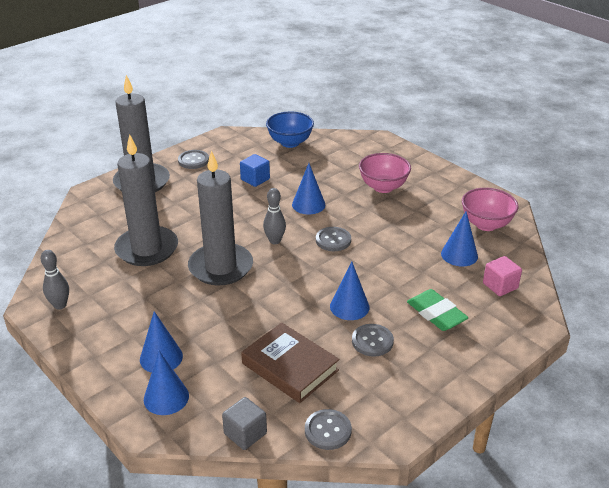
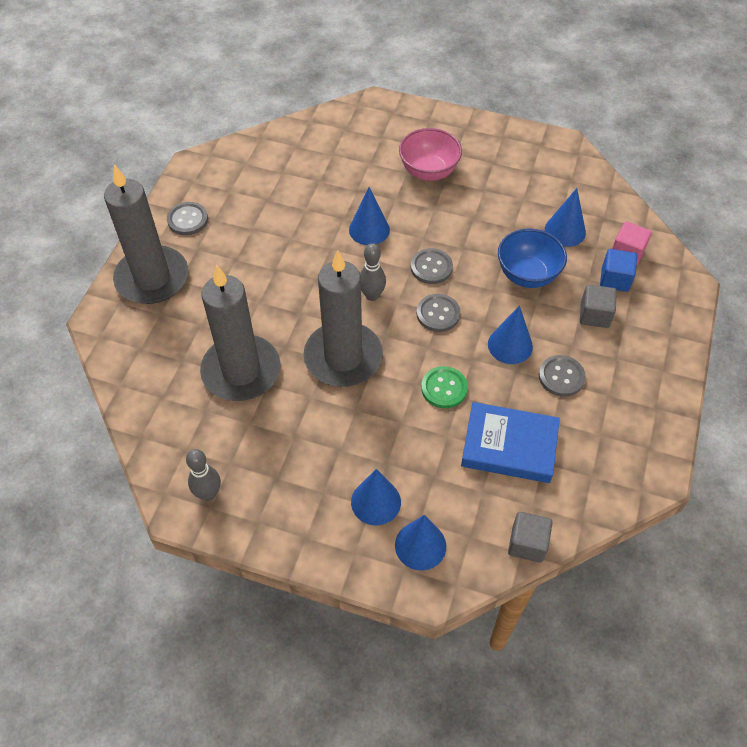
camera: 30 degrees left, 20 degrees up
(255, 179) = (283, 218): blue cube -> blue cube (615, 279)
(274, 312) = (444, 388): none -> green button
(290, 142) = (279, 147): blue bowl -> blue bowl (527, 275)
(290, 367) = (509, 446): brown book -> blue book
(328, 430) = (596, 499): grey button -> grey button (438, 314)
(436, 314) = (594, 315): green eraser -> grey cube
(486, 224) = (563, 180): pink bowl -> none

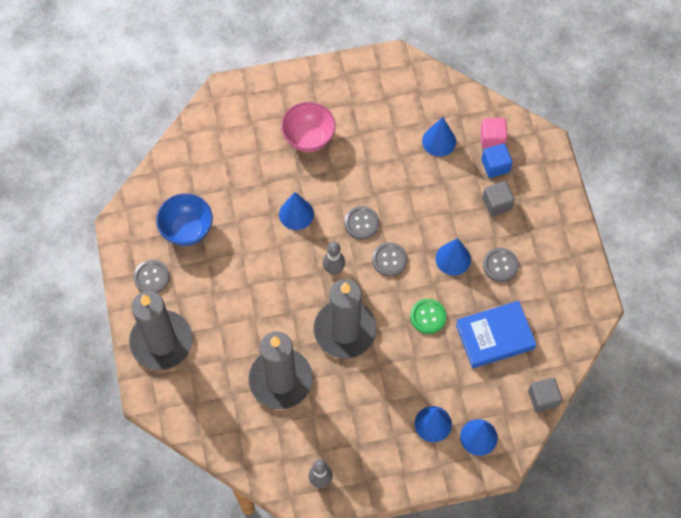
camera: 30 degrees left, 10 degrees up
(527, 275) = (433, 194): blue bowl -> blue bowl (187, 229)

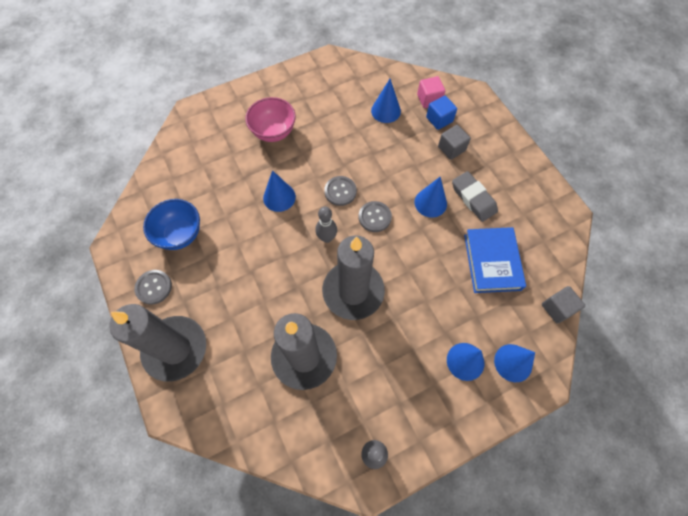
camera: 15 degrees left, 0 degrees up
(428, 317) = (426, 259): green button -> none
(495, 336) = (492, 262): blue book -> blue book turned 60 degrees counterclockwise
(500, 265) = (473, 198): grey button -> grey eraser

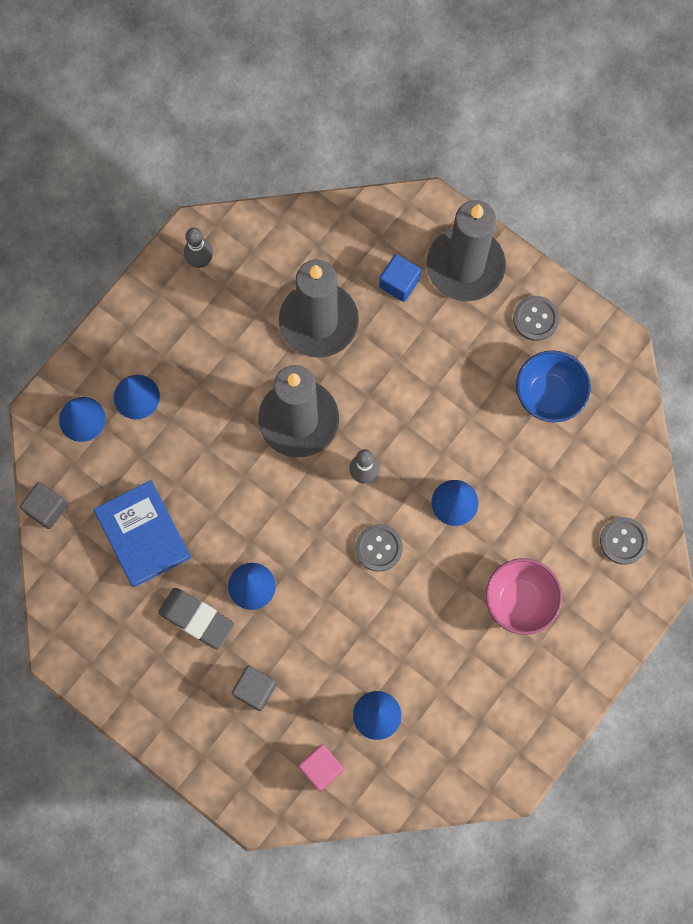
camera: 155 degrees right, 10 degrees up
(374, 217) = (316, 530): grey button -> grey button (623, 541)
(439, 119) = (291, 735): blue cube -> blue cube (399, 283)

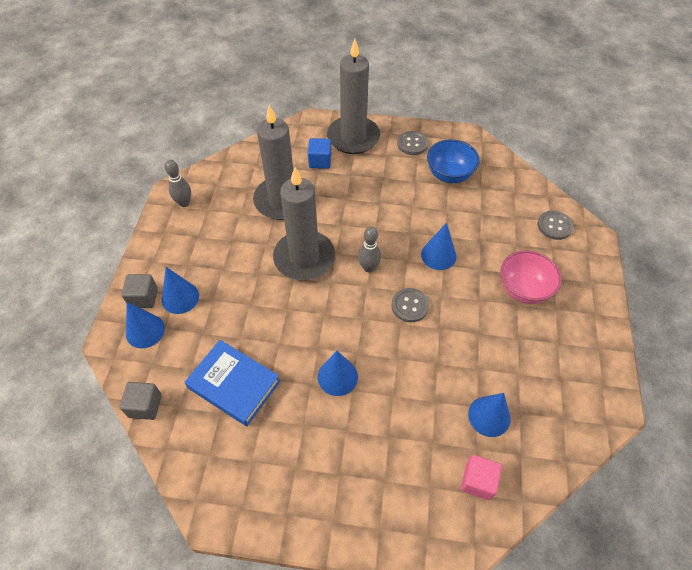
camera: 30 degrees left, 20 degrees down
(196, 619) = (310, 423): grey eraser -> none
(255, 689) = (387, 450): grey cube -> grey cube (143, 298)

